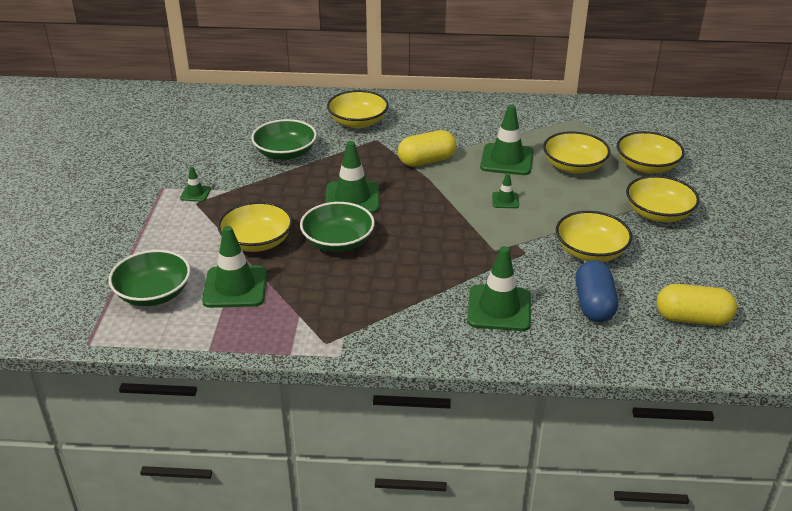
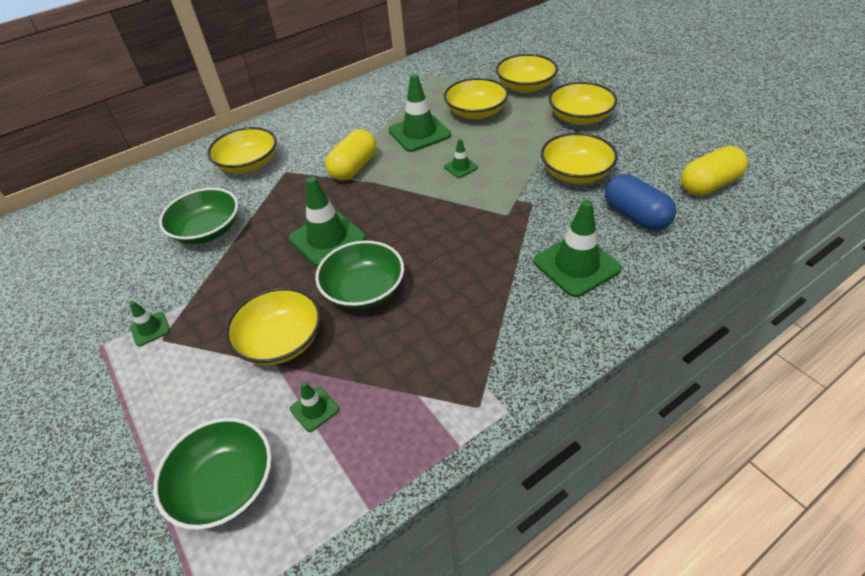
camera: 35 degrees left, 10 degrees up
(235, 287) = (314, 409): green traffic cone -> green traffic cone, size x0.49

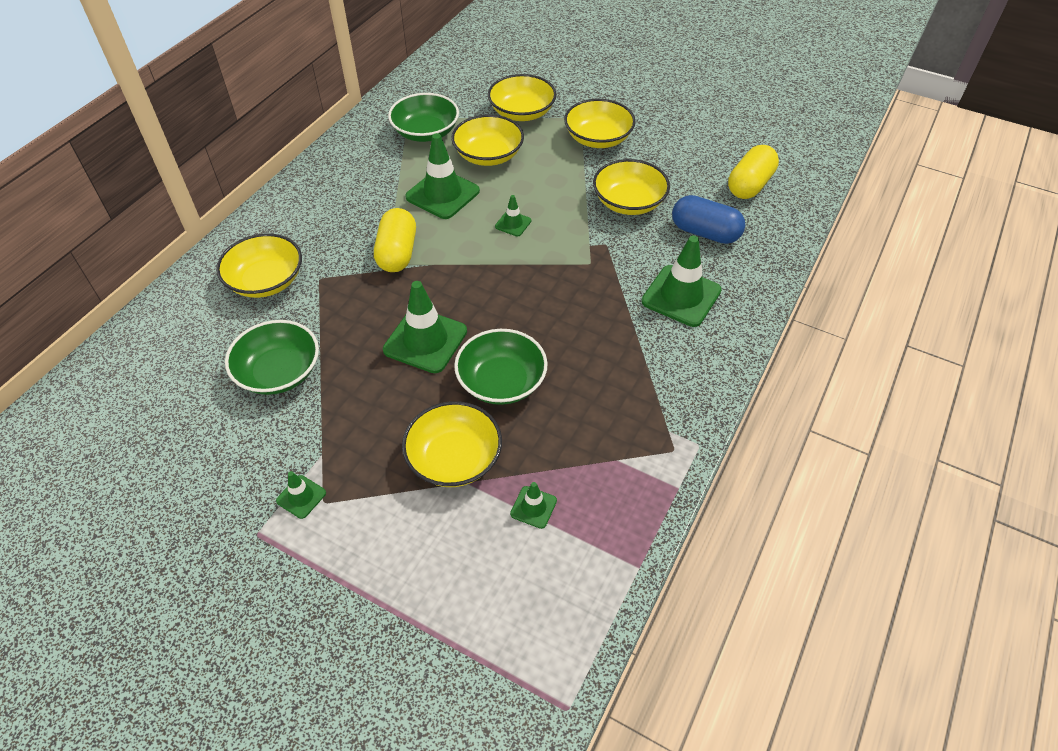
camera: 30 degrees left, 5 degrees up
(225, 485) = (499, 602): green bowl -> green bowl (425, 132)

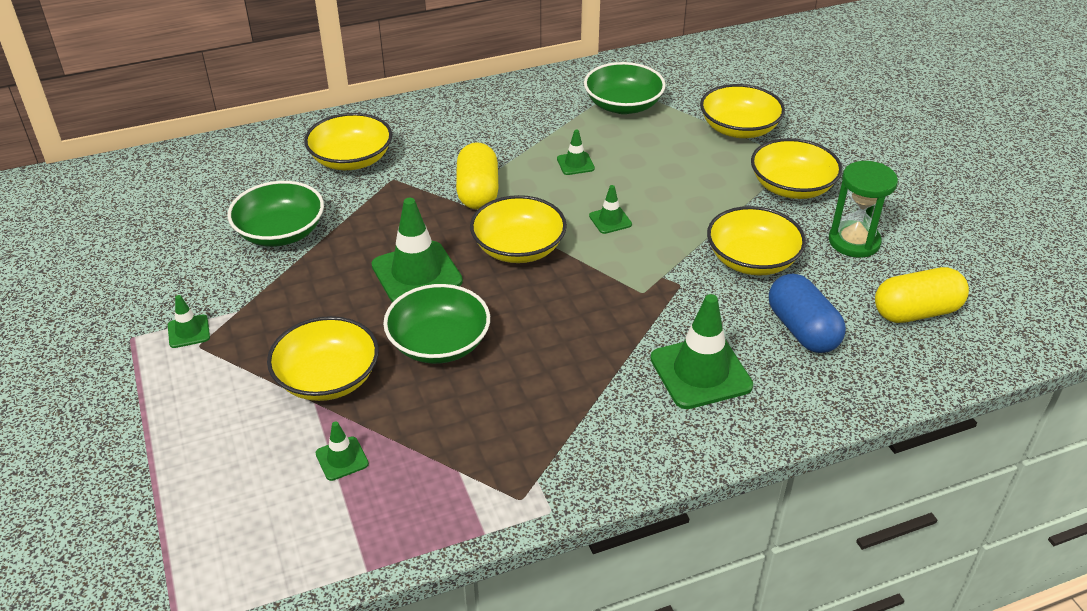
camera: 40 degrees right, 10 degrees down
(397, 253) = (478, 192): yellow capsule -> yellow capsule turned 45 degrees counterclockwise
(442, 194) = (575, 164): green traffic cone -> green traffic cone, size x0.49
(488, 155) = (659, 151): yellow bowl -> yellow bowl (518, 248)
(671, 157) = (854, 242): none -> green hourglass

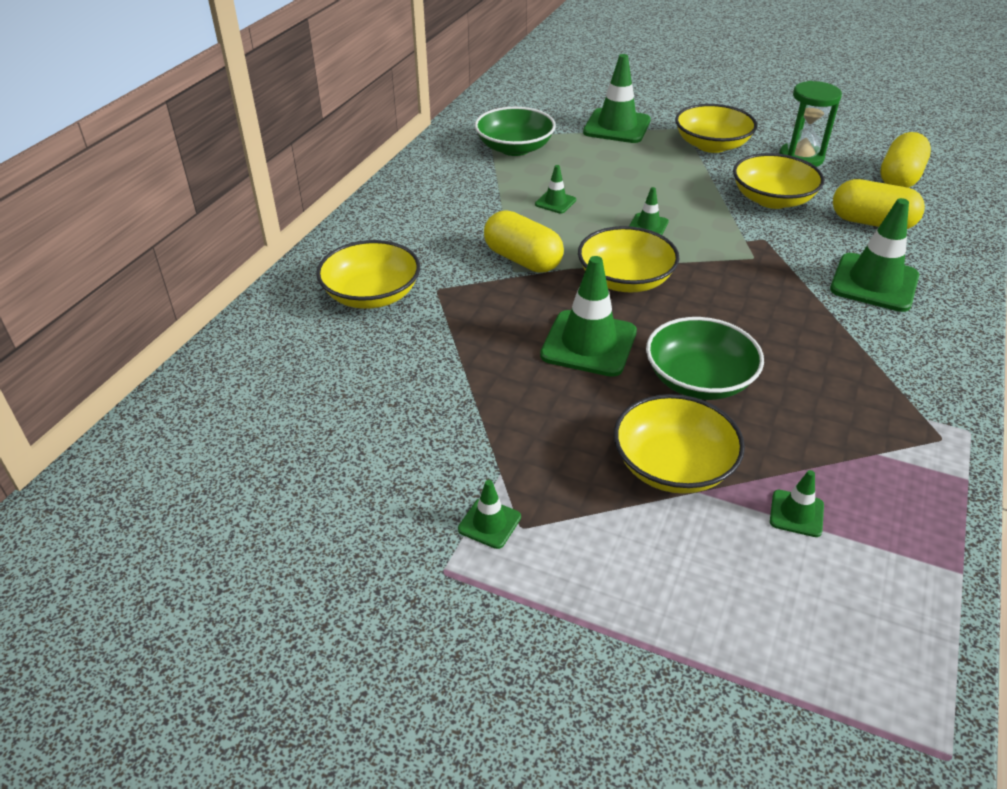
camera: 45 degrees left, 0 degrees up
(280, 232) = (417, 387): green bowl -> none
(739, 129) = (617, 126): yellow bowl -> green traffic cone
(802, 330) = (871, 223): blue capsule -> yellow capsule

